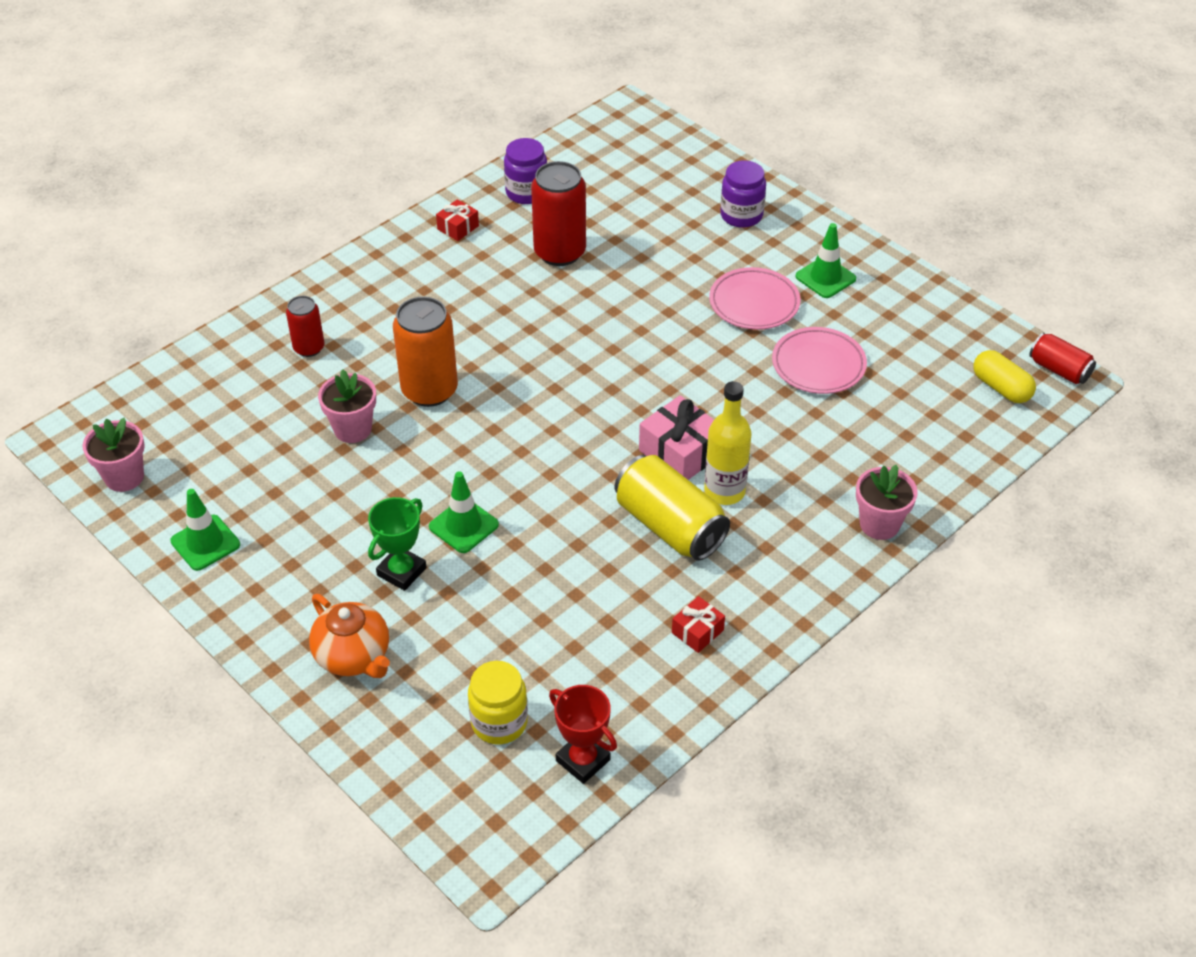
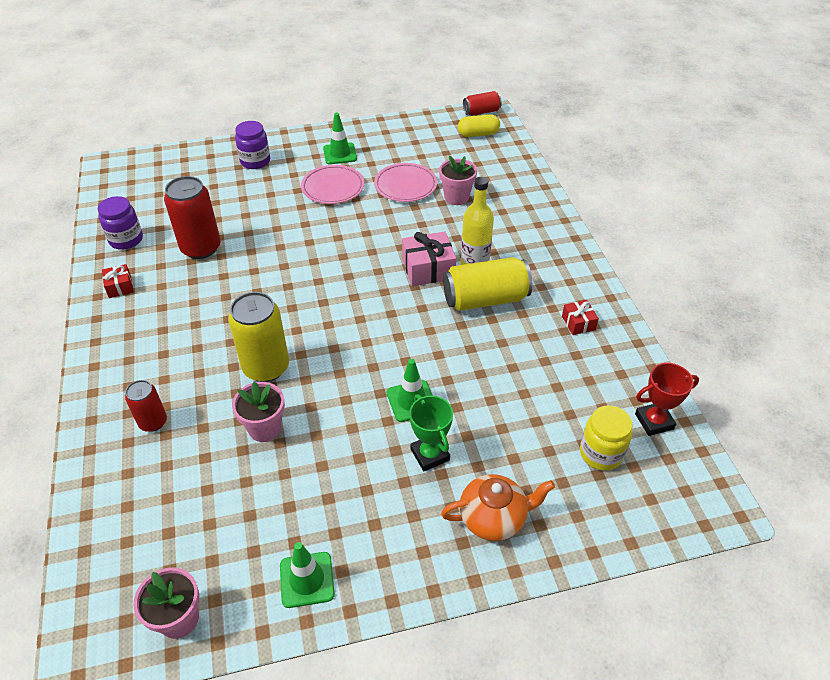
camera: 60 degrees left, 0 degrees up
(429, 390) = (266, 367): orange can -> yellow can
(879, 524) = (543, 216): pink flower pot -> pink flower pot (456, 197)

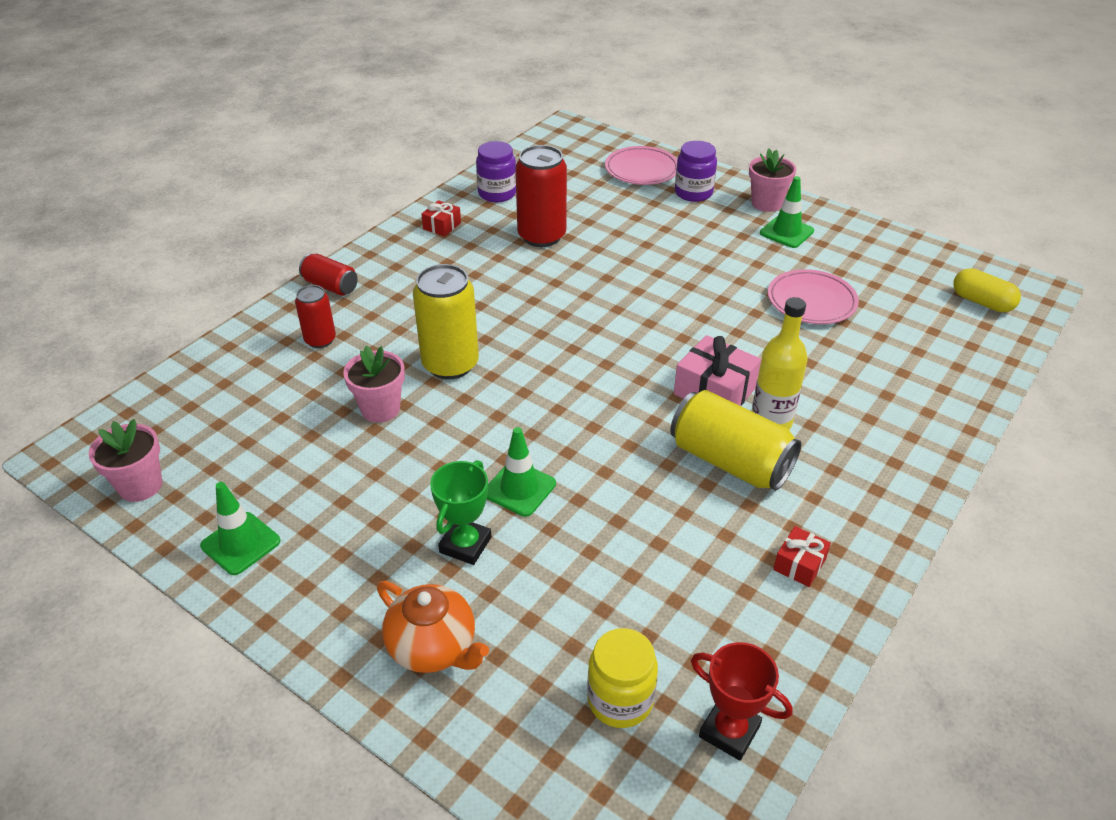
camera: 50 degrees right, 5 degrees down
(333, 188) = (732, 258): pink plate -> pink plate (641, 170)
(456, 197) = (852, 347): pink flower pot -> pink flower pot (766, 203)
(481, 112) = (1023, 282): red can -> red can (330, 286)

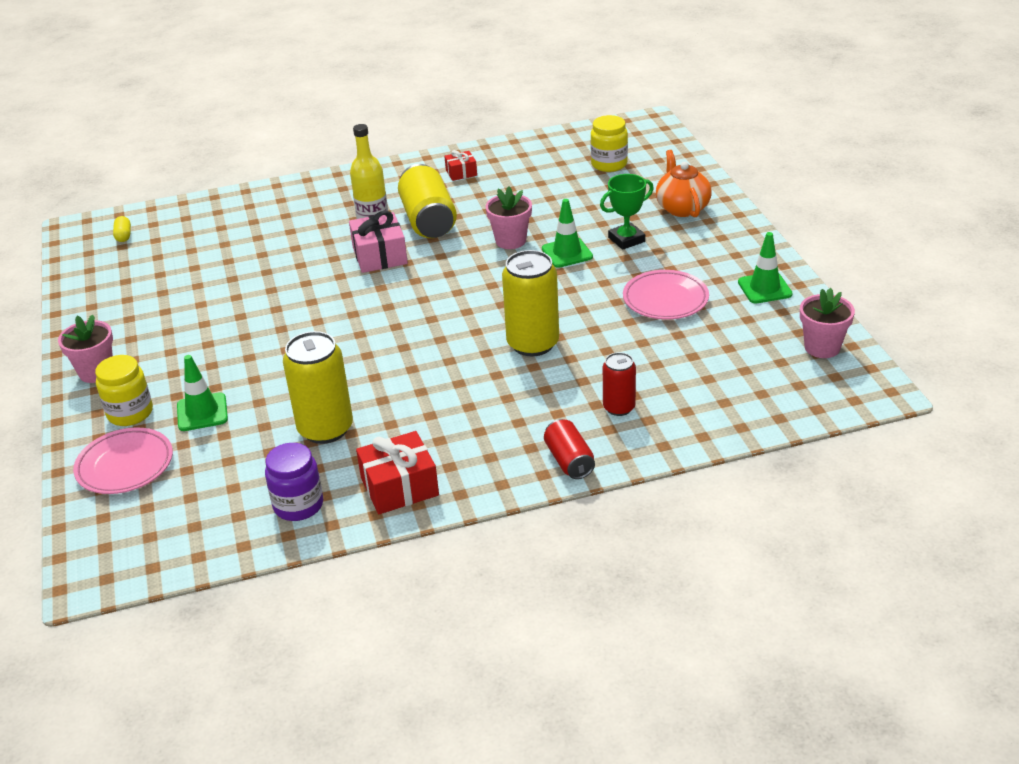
camera: 140 degrees left, 5 degrees down
(380, 409) = (614, 332): pink flower pot -> pink flower pot (510, 241)
(442, 226) = (399, 487): red gift -> red gift, size x1.76
(541, 236) = (325, 429): red can -> yellow can
(693, 193) = (130, 413): purple jar -> yellow jar
(729, 731) = (572, 142): red trophy -> none
(786, 232) = (134, 339): green traffic cone -> green traffic cone (202, 412)
(811, 301) = (222, 281): pink plate -> pink plate (665, 299)
(982, 302) = (123, 236): yellow capsule -> yellow capsule, size x0.63

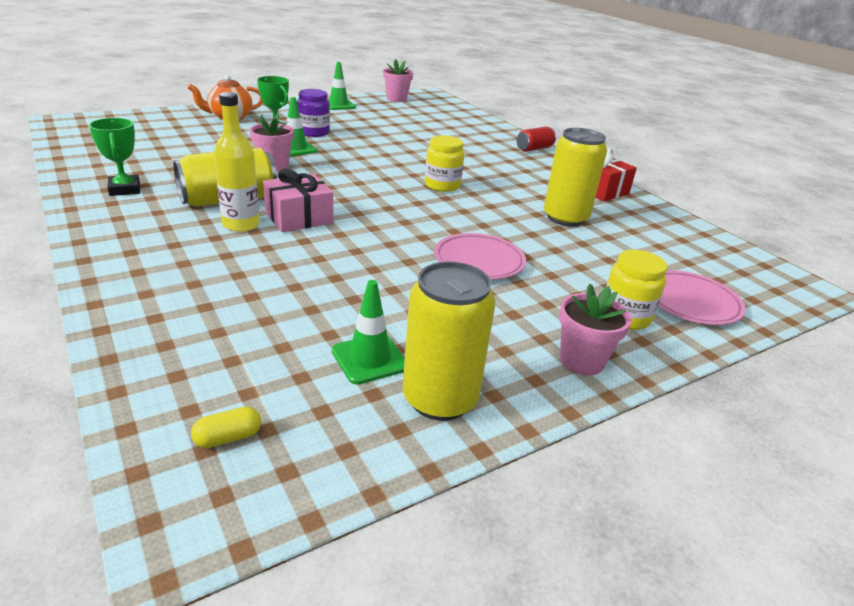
camera: 110 degrees left, 5 degrees down
(202, 412) = (590, 275): green traffic cone -> green traffic cone (369, 359)
(298, 505) = (649, 219): purple jar -> purple jar (314, 132)
(461, 173) = (125, 189): red gift -> green trophy
(533, 343) = (422, 158): yellow can -> yellow can (440, 399)
(609, 164) = (141, 135): yellow jar -> yellow jar (442, 185)
(619, 407) = (477, 138): red can -> none
(665, 299) = (356, 125): pink plate -> pink plate (479, 261)

